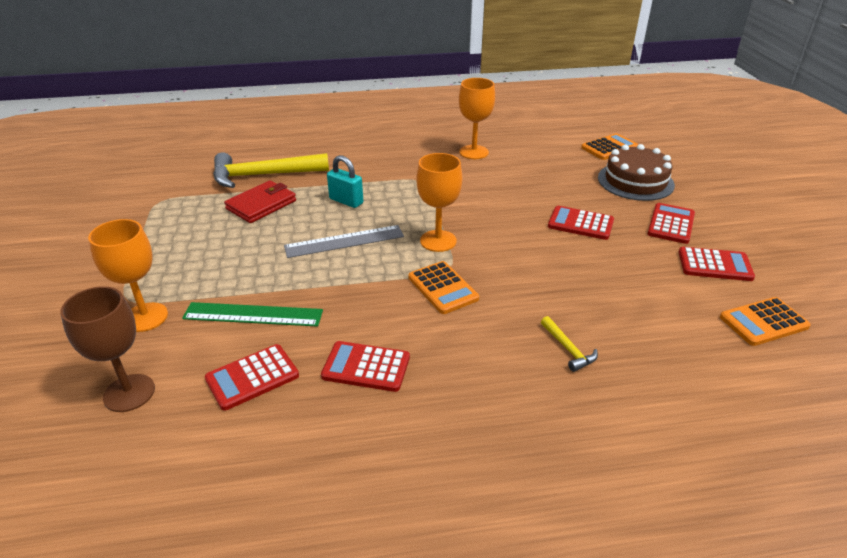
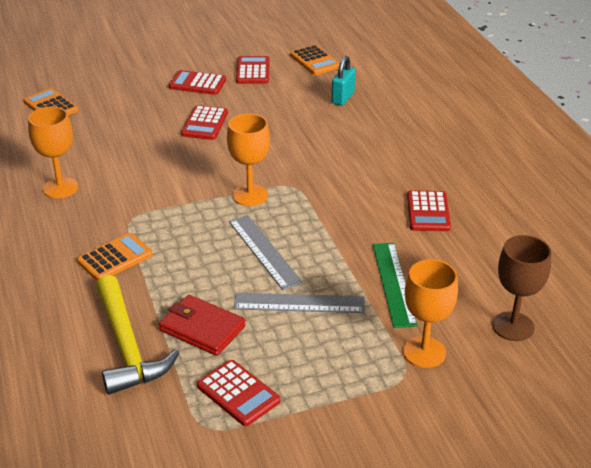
camera: 100 degrees left, 0 degrees up
(252, 377) = (465, 264): red calculator -> red calculator (238, 393)
(261, 253) = (299, 303): none -> grey ruler
(346, 201) = (184, 264): turquoise padlock -> turquoise padlock (343, 98)
(443, 288) = (320, 186): orange calculator -> orange calculator (115, 258)
(568, 349) = (372, 130): yellow hammer -> none
(635, 181) = (123, 95): brown cake -> none

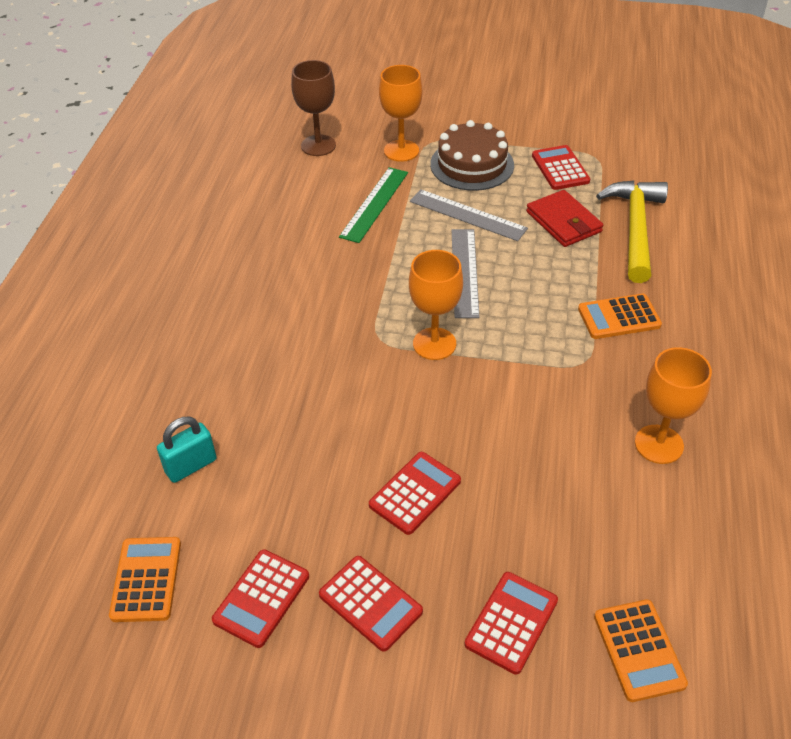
camera: 150 degrees left, 10 degrees up
(337, 362) = (472, 164): none -> brown cake
(428, 212) = (273, 257): red calculator -> red calculator (511, 622)

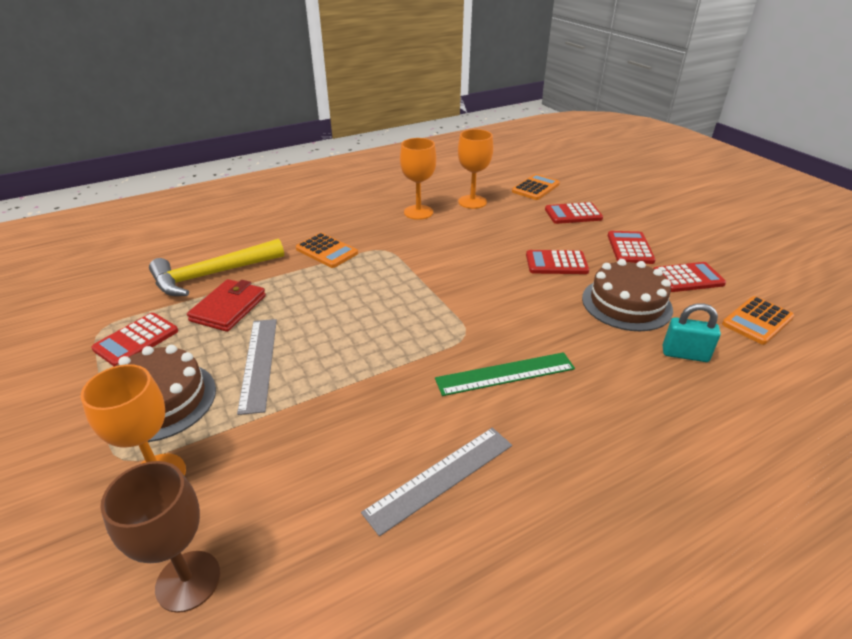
camera: 130 degrees left, 10 degrees down
(290, 491) = (626, 303): none -> brown cake
(374, 204) = (289, 437): green ruler -> green ruler (505, 373)
(434, 344) = (438, 308): orange goblet -> orange goblet (472, 202)
(464, 272) = (344, 329): grey ruler -> grey ruler (441, 478)

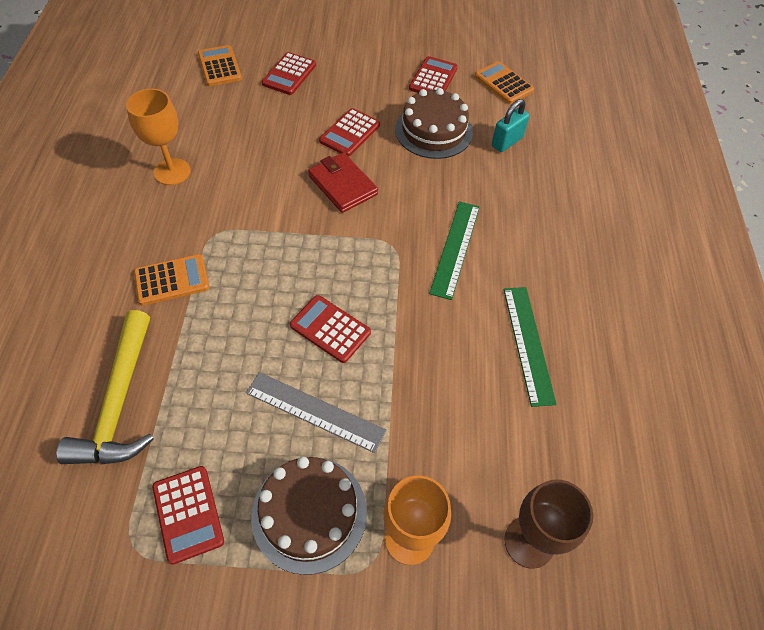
camera: 60 degrees left, 20 degrees up
(228, 308) = (202, 407): red wallet -> red wallet (342, 185)
(441, 478) = (528, 344): grey ruler -> green ruler
(472, 202) = (196, 123): orange goblet -> none
(630, 248) = (370, 79): red calculator -> red calculator (330, 329)
(757, 321) = (503, 83): orange calculator -> orange calculator turned 150 degrees clockwise

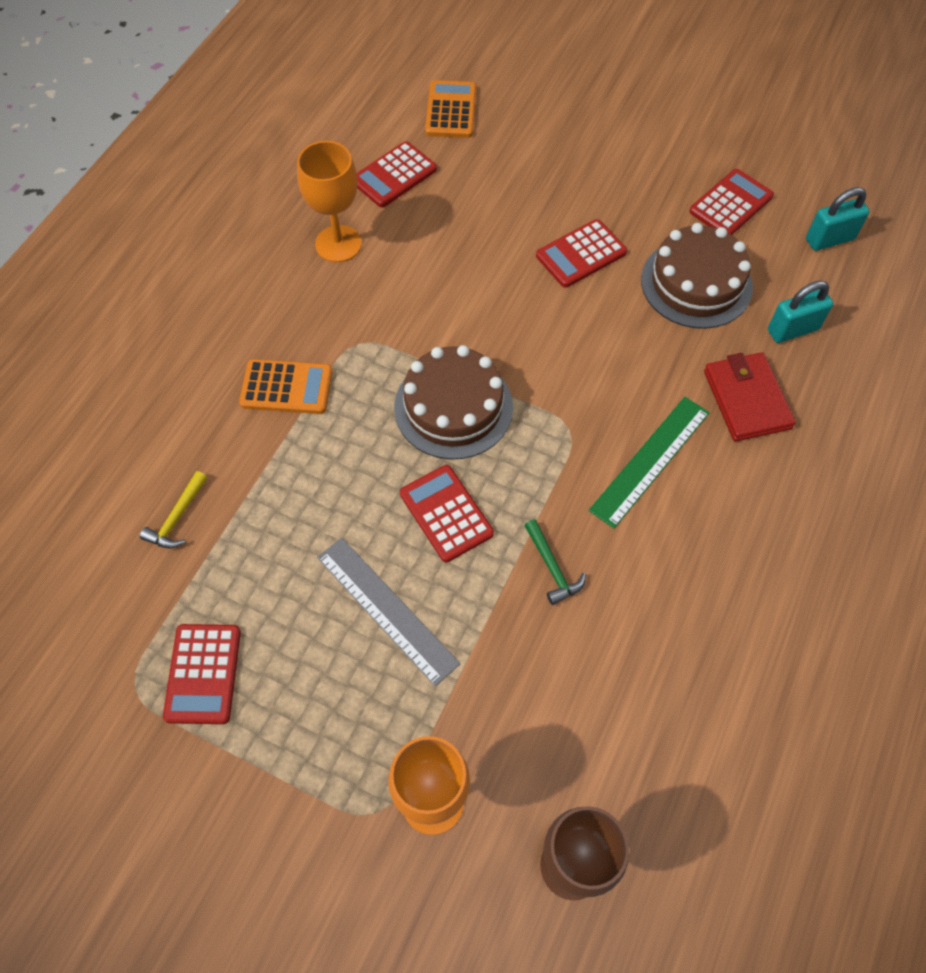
camera: 25 degrees right, 5 degrees up
(119, 403) = (177, 518): yellow hammer -> yellow hammer, size x0.44
(289, 74) = (536, 146): red calculator -> red calculator (394, 175)
(309, 513) = (332, 726): brown cake -> brown cake (453, 407)
(342, 185) = (541, 326): red wallet -> red wallet (746, 400)
(422, 340) = (552, 568): none -> green hammer
(503, 83) = (829, 239): orange calculator -> turquoise padlock
(528, 344) = (688, 622): green ruler -> none

